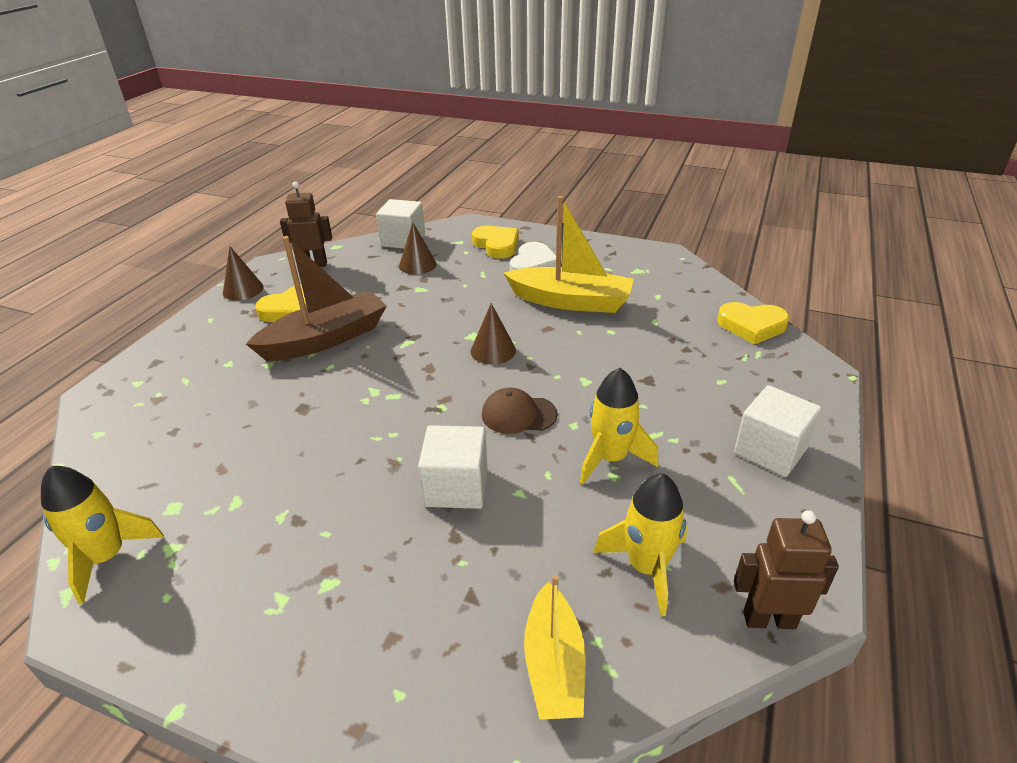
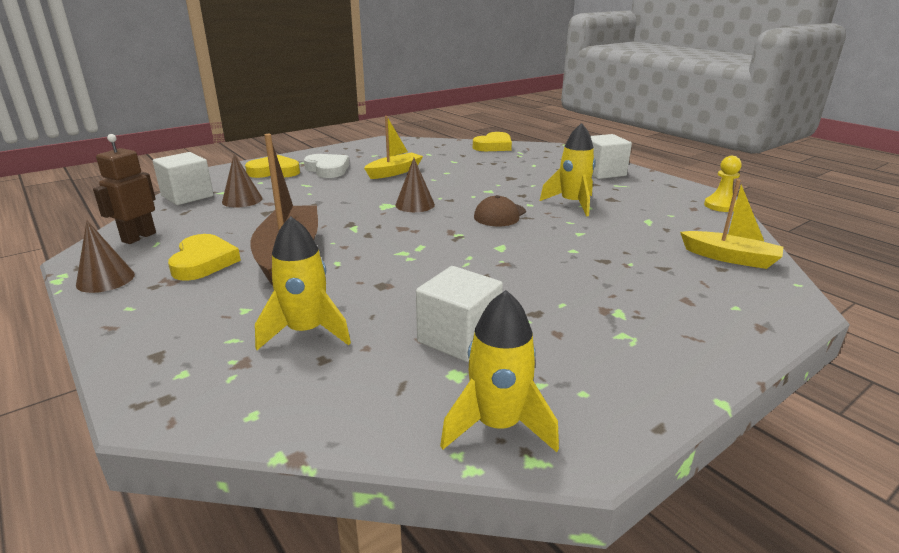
camera: 60 degrees left, 10 degrees down
(456, 487) = (555, 249): white cube -> white cube (458, 338)
(570, 301) = (394, 172): yellow boat -> yellow boat, size x0.63
(646, 567) = (669, 219): yellow rocket -> yellow rocket (306, 332)
(769, 619) = (720, 206): brown robot -> yellow pawn

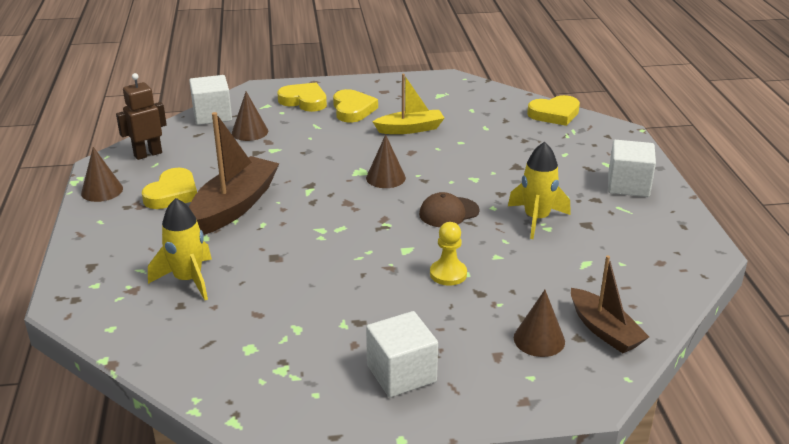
camera: 30 degrees right, 5 degrees up
(327, 169) = (352, 110): white heart -> yellow heart
(458, 338) = (280, 322): white cube -> white cube (401, 373)
(497, 425) = (237, 392): yellow rocket -> none
(698, 278) = (539, 339): none -> brown cone
(720, 206) = (696, 268): yellow pawn -> yellow pawn (448, 274)
(730, 258) = (604, 330): yellow boat -> brown boat

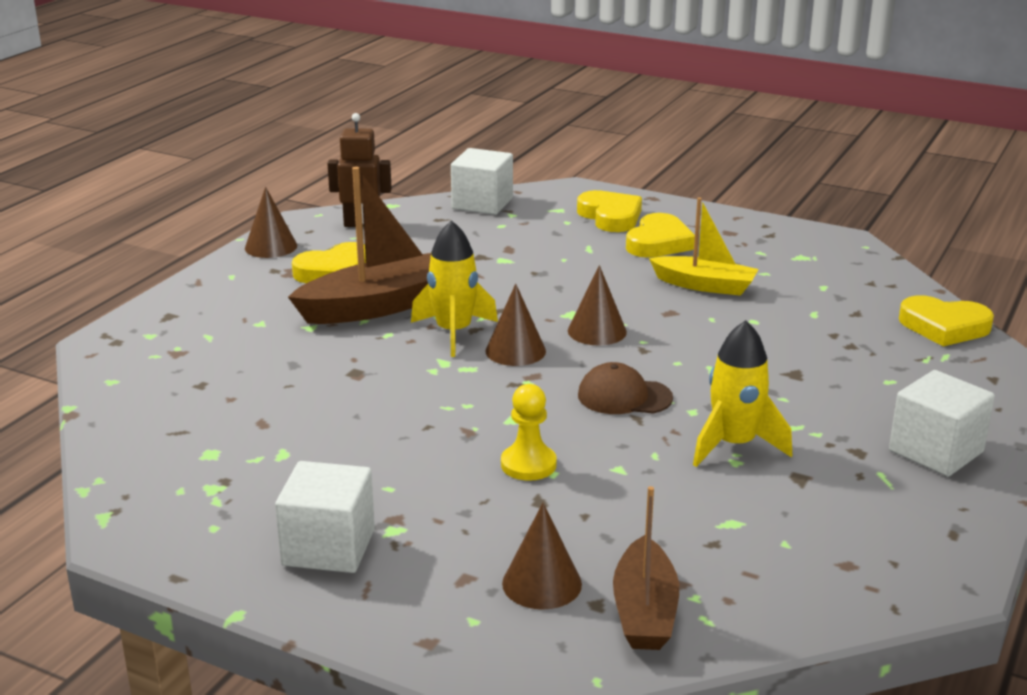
camera: 35 degrees right, 5 degrees down
(188, 280) = (239, 363): yellow rocket -> yellow rocket (453, 333)
(250, 132) = (501, 232): brown cone -> brown cone (515, 351)

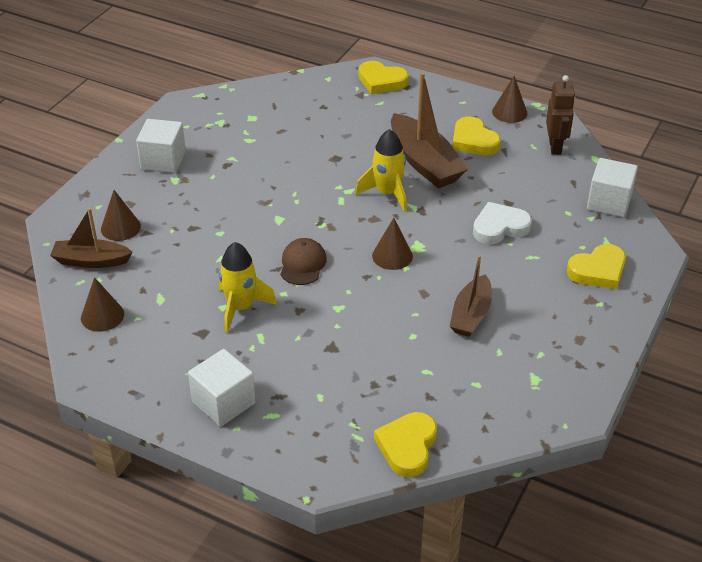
camera: 90 degrees right, 15 degrees up
(515, 351) = (363, 219): brown cone -> brown cone (102, 316)
(528, 465) = (228, 224): yellow pawn -> none
(532, 263) = (499, 227): none -> white heart
(658, 242) = (549, 295): yellow heart -> yellow heart (381, 81)
(704, 285) = (471, 314): yellow boat -> brown boat

